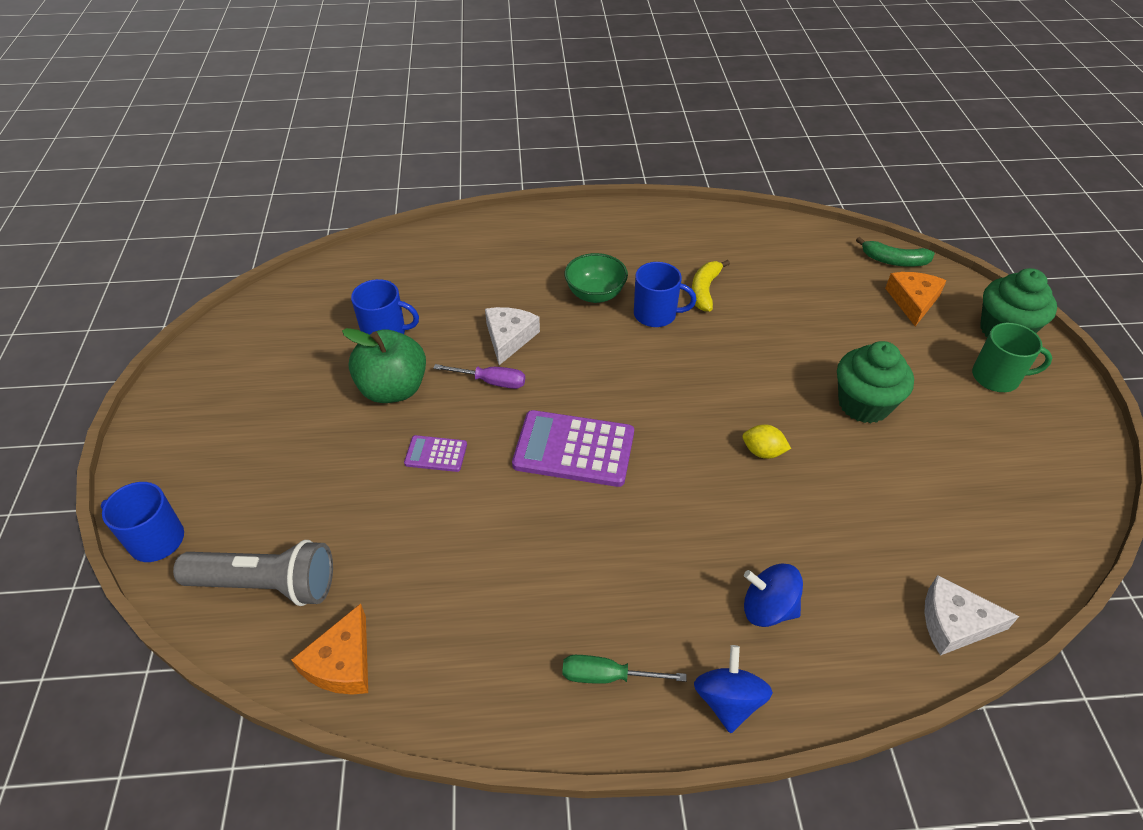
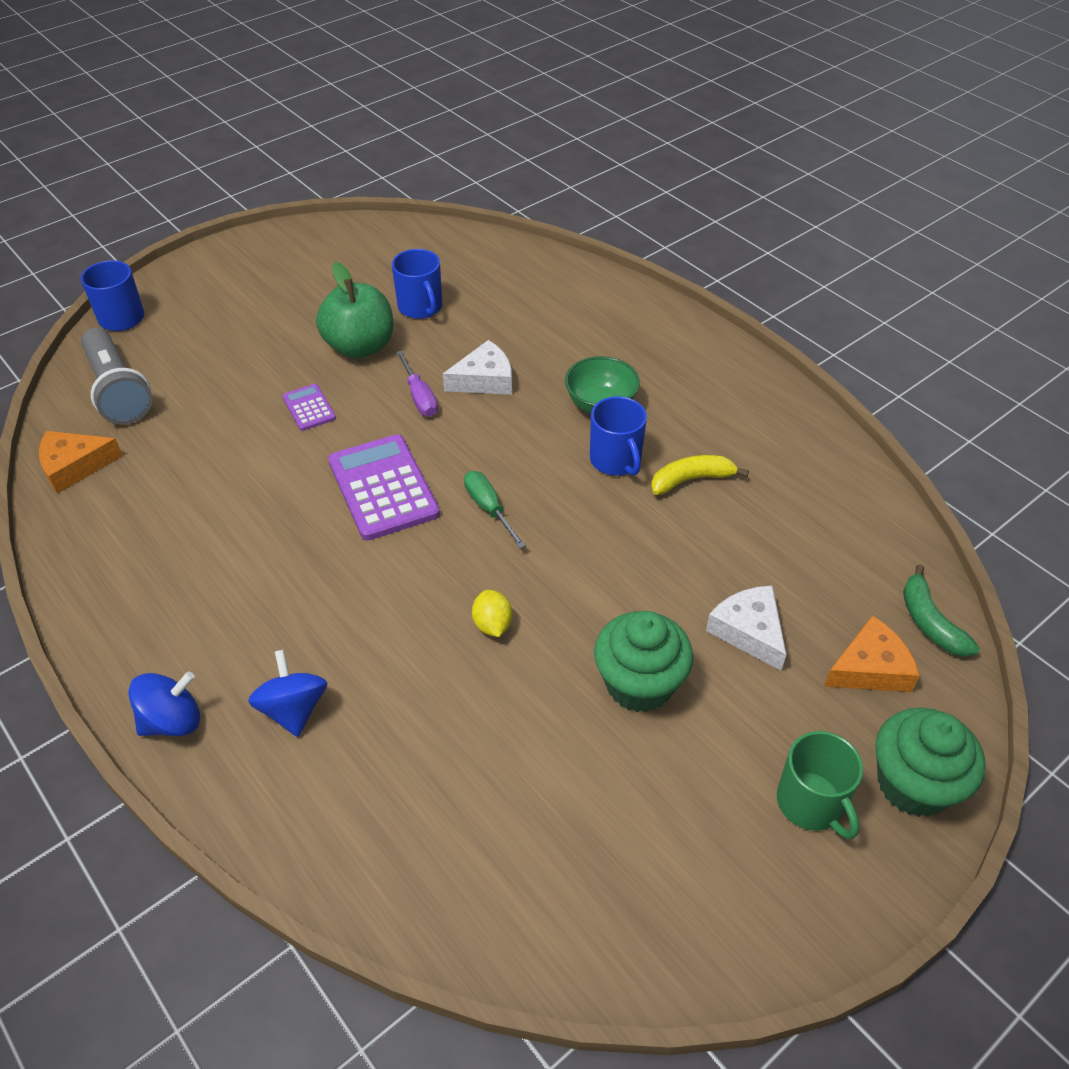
camera: 55 degrees right, 0 degrees up
(607, 676) = (150, 626): green screwdriver -> green screwdriver (489, 508)
(955, 623) = (377, 879): white cheese -> white cheese (749, 631)

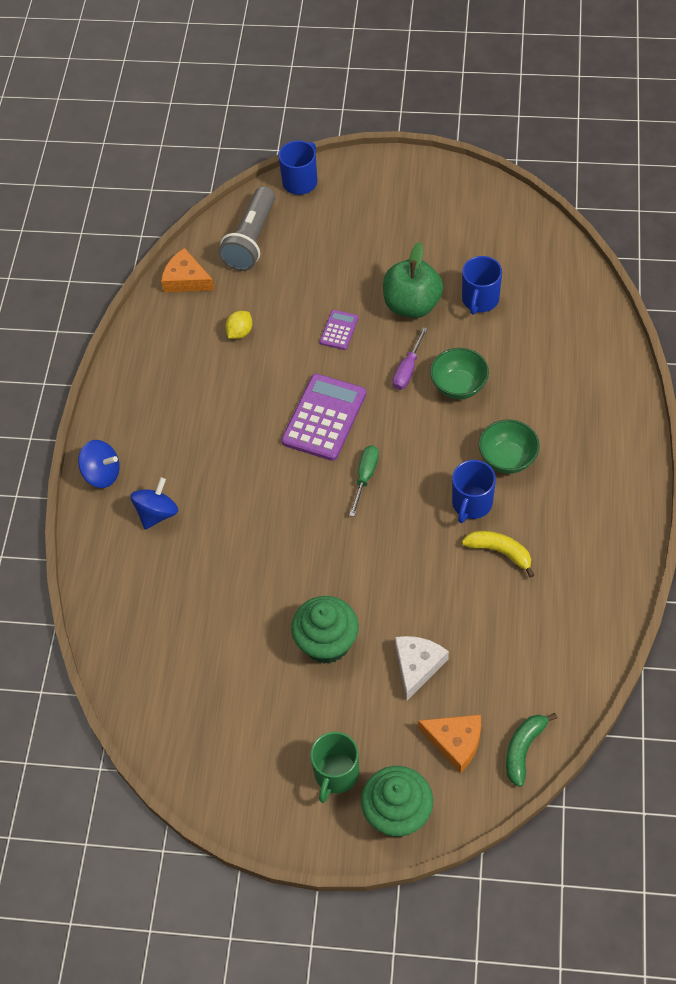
camera: 50 degrees right, 10 degrees up
(484, 380) = (458, 386): white cheese -> green bowl
(492, 625) = (292, 548): yellow lemon -> yellow lemon (240, 332)

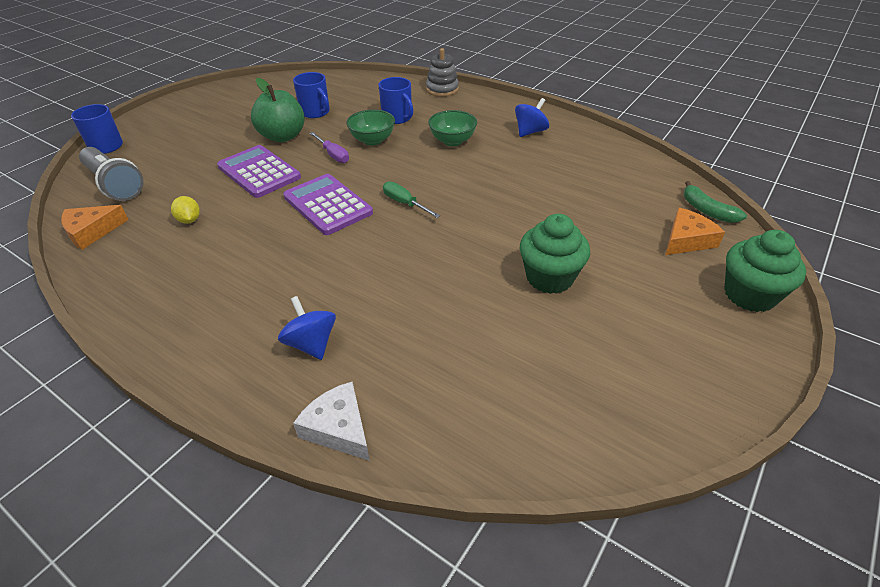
camera: 65 degrees left, 15 degrees down
(102, 474) = (217, 372): blue spinning top -> blue spinning top (530, 132)
(336, 774) = (695, 319): green mug -> none
(339, 330) = (259, 172): purple calculator -> purple calculator, size x1.99
(417, 666) = (603, 236): white cheese -> white cheese (339, 428)
(471, 503) = (475, 166): blue mug -> blue mug (397, 118)
(500, 552) = (527, 167): yellow banana -> none
(624, 387) = (442, 89): none -> grey stacking toy

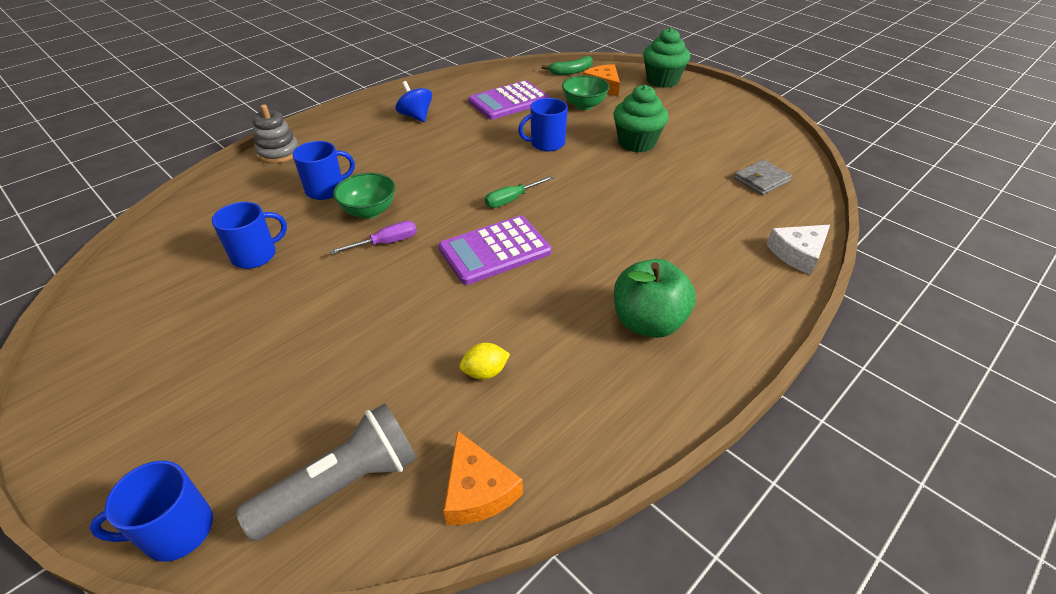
camera: 80 degrees left, 0 degrees up
(259, 172) = (393, 308): purple calculator -> purple calculator (509, 101)
(282, 136) = (306, 287): green apple -> green apple (648, 322)
(311, 343) = (710, 266): blue spinning top -> none
(452, 141) = (406, 160): green bowl -> green bowl (584, 105)
(503, 401) = (761, 180): none -> grey wallet
(516, 211) = (546, 143): none -> blue mug

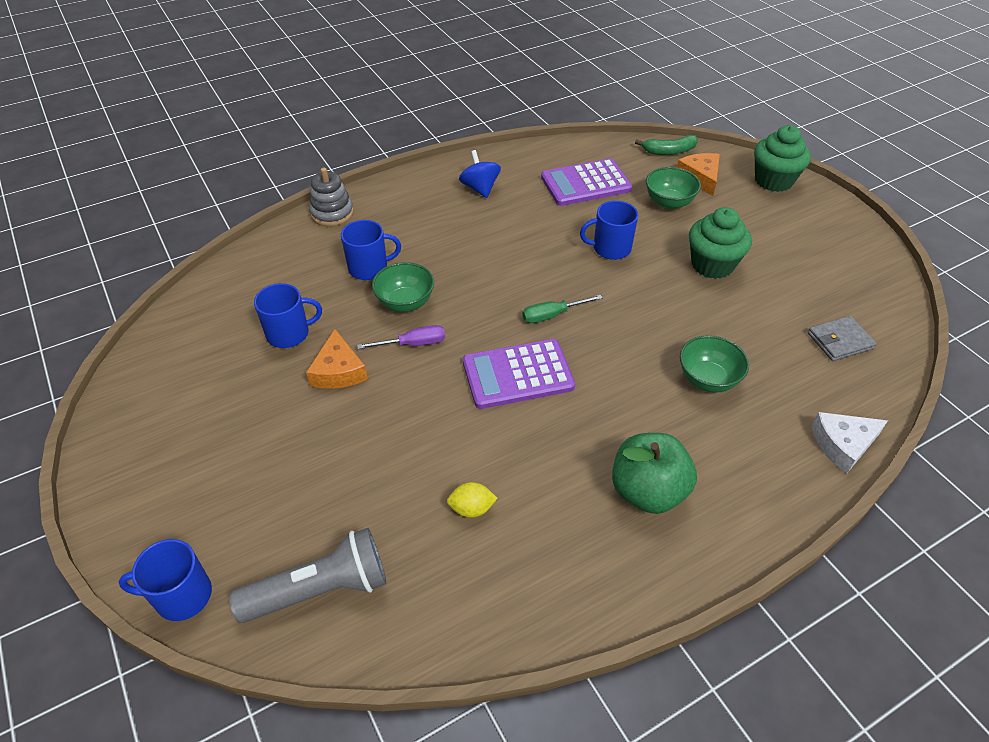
camera: 15 degrees right, 5 degrees up
(477, 490) = (433, 624): orange cheese -> orange cheese (338, 371)
(666, 225) = (707, 379): none -> green bowl

